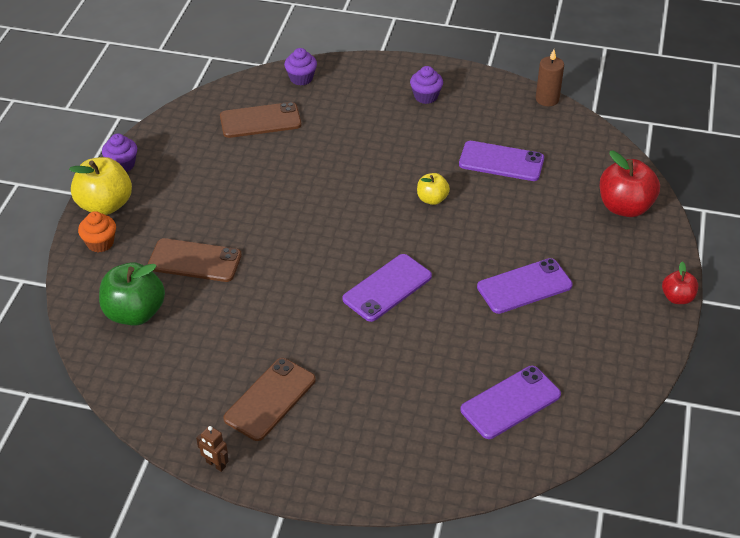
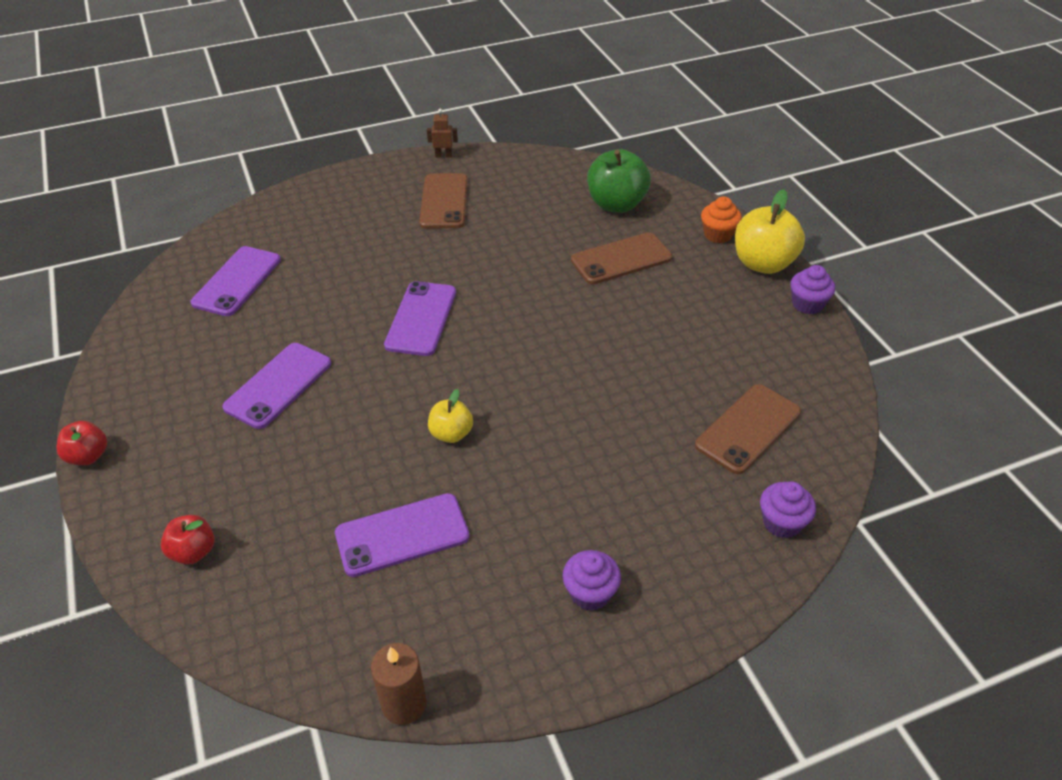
camera: 145 degrees right, 0 degrees up
(625, 207) = (193, 552): red apple -> red apple, size x0.56

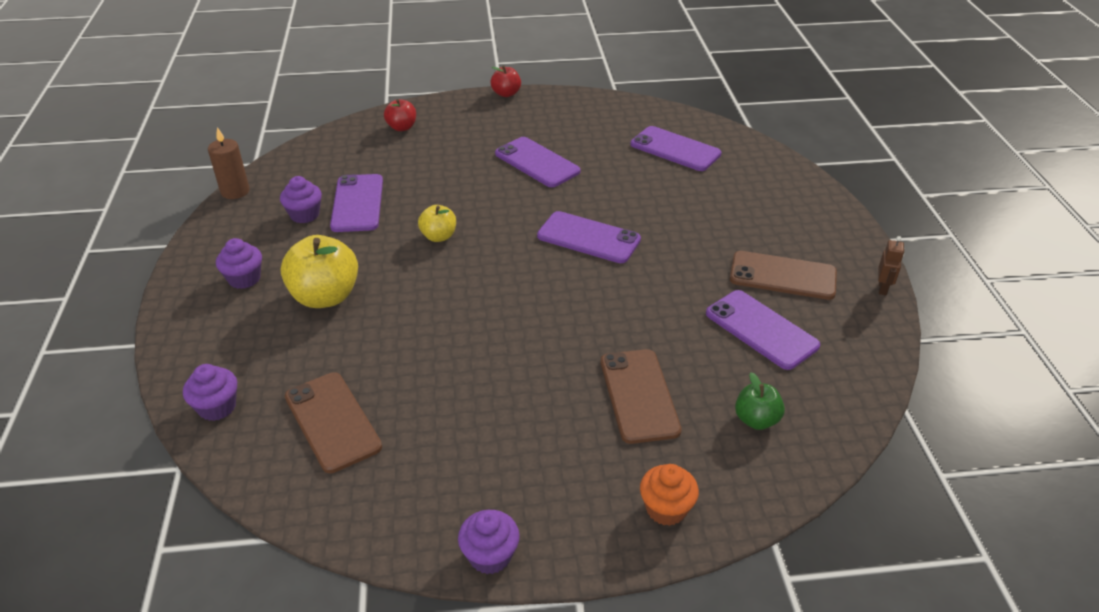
camera: 105 degrees right, 5 degrees down
(441, 584) = (304, 215): none -> purple cupcake
(517, 208) = (761, 329): none -> purple phone
(616, 204) = (756, 420): green apple -> green apple, size x0.56
(763, 263) = (589, 538): yellow apple -> yellow apple (325, 296)

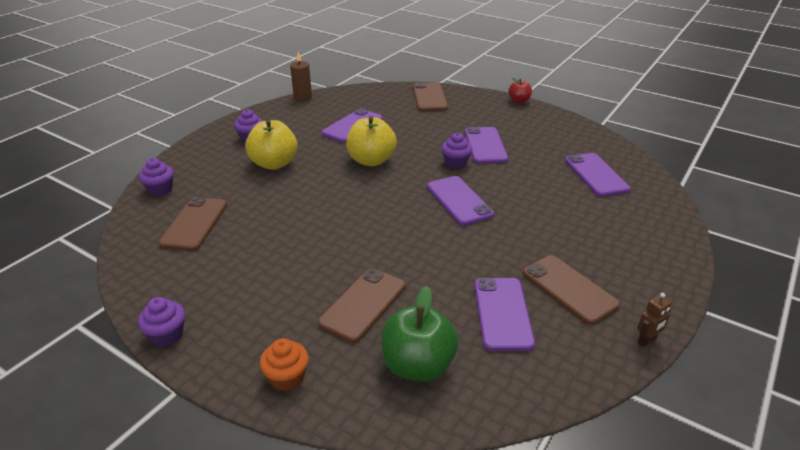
camera: 40 degrees right, 5 degrees down
(304, 215) = (319, 121): purple cupcake -> purple cupcake (455, 163)
(402, 127) = (429, 97): red apple -> brown phone
(439, 236) = (371, 160): yellow apple -> yellow apple, size x1.80
(756, 420) = (418, 365): green apple -> green apple, size x1.80

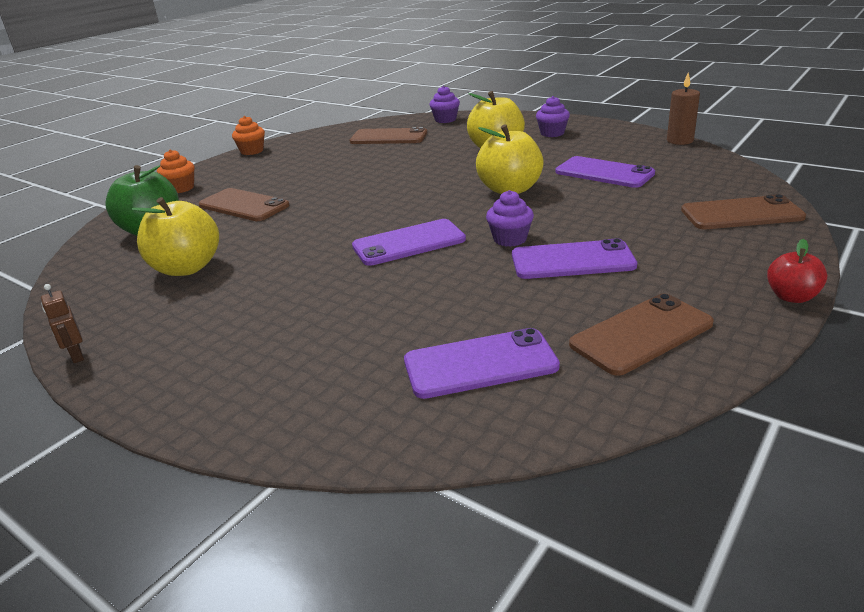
camera: 95 degrees right, 5 degrees down
(167, 335) = (252, 151): purple cupcake -> orange cupcake
(502, 313) = (187, 268): purple phone -> yellow apple
(569, 289) = (197, 310): brown phone -> brown phone (641, 334)

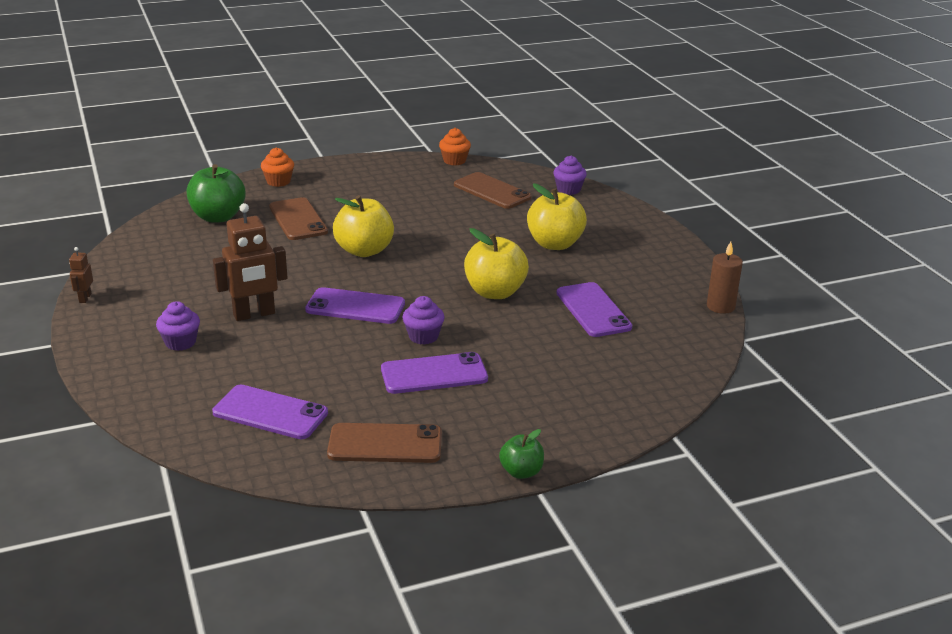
camera: 30 degrees right, 0 degrees up
(187, 268) = (203, 260): yellow apple -> yellow apple (364, 251)
(252, 151) = (371, 161): orange cupcake -> orange cupcake (454, 161)
(315, 288) = (254, 314): none -> brown robot
(552, 133) = (629, 247): purple cupcake -> purple cupcake (180, 342)
(572, 260) = (434, 374): purple phone -> purple phone turned 45 degrees counterclockwise
(741, 214) = (621, 398): brown phone -> none
(791, 297) = (521, 472): red apple -> green apple

